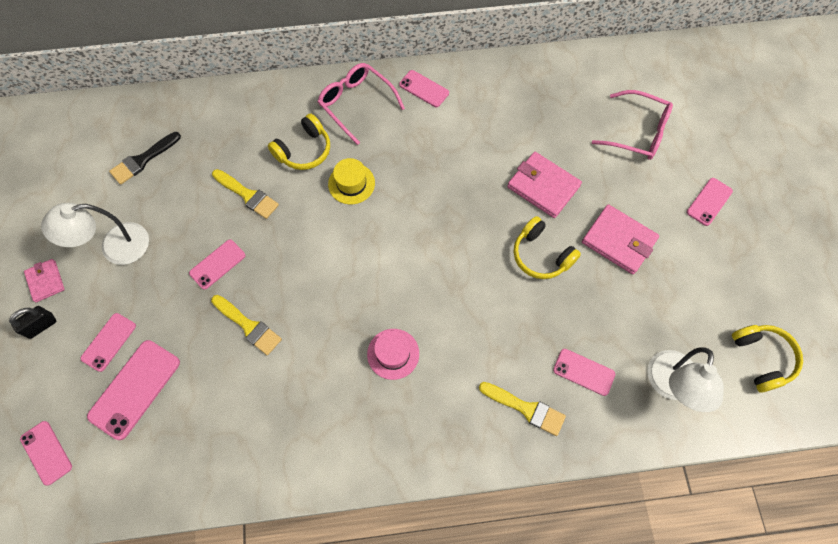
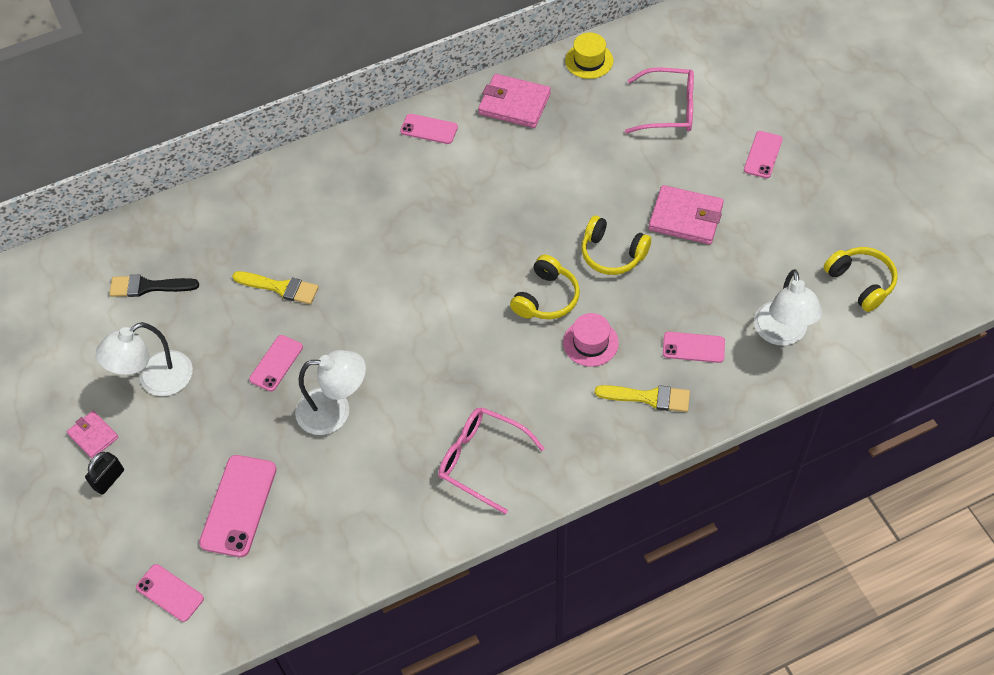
camera: 15 degrees left, 10 degrees down
(109, 342) = (190, 471): pink phone -> none
(143, 160) = (148, 287): black brush -> black brush turned 60 degrees clockwise
(248, 326) = (335, 411): yellow brush -> white lamp
(304, 150) = (323, 226): yellow headphones -> yellow headphones (546, 298)
(351, 183) = (388, 244): yellow hat -> yellow hat (589, 61)
(356, 104) = (361, 164): pink glasses -> pink glasses (481, 460)
(393, 354) = (496, 390): pink hat -> pink hat (590, 342)
(543, 186) = (590, 189): pink wallet -> pink wallet (514, 104)

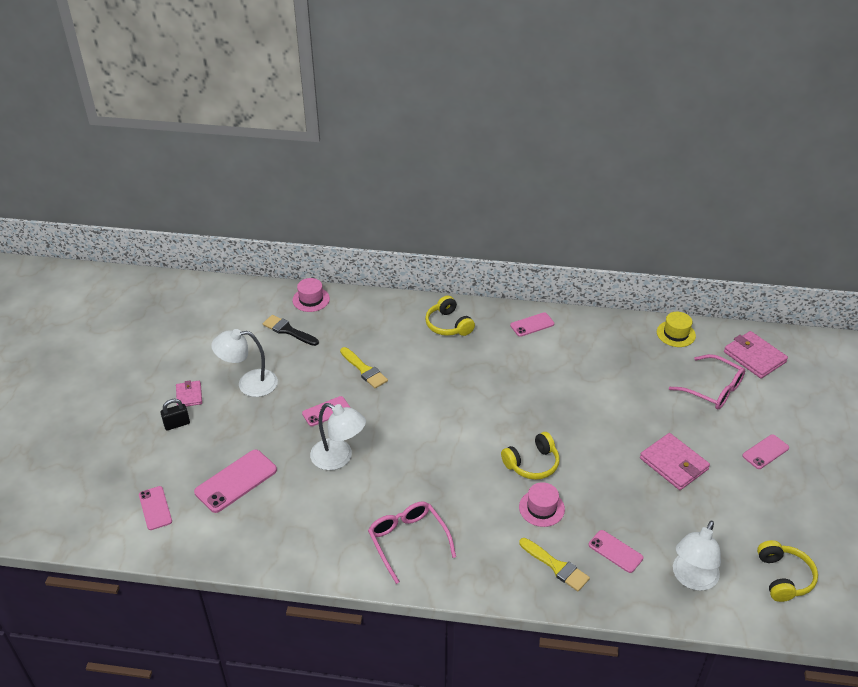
camera: 30 degrees right, 15 degrees down
(143, 231) = (311, 299): none -> pink hat
(429, 129) = (532, 325): pink phone -> pink phone turned 75 degrees counterclockwise
(514, 104) = (602, 336): pink wallet -> pink wallet (754, 357)
(612, 254) = (601, 460): yellow headphones -> yellow headphones (448, 325)

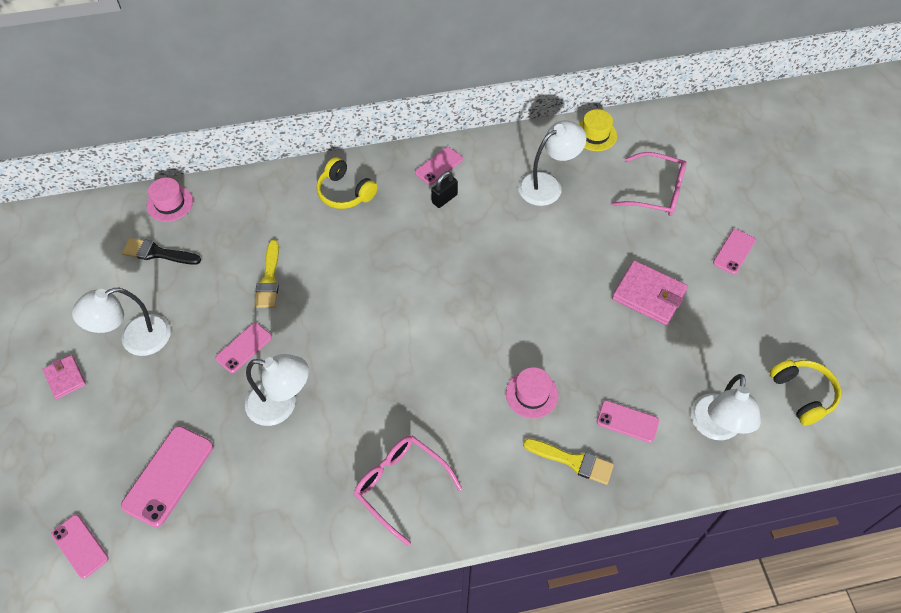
camera: 20 degrees left, 15 degrees up
(177, 424) = (64, 422): black padlock -> black padlock (444, 198)
(364, 370) = (269, 279): yellow brush -> yellow brush turned 60 degrees clockwise
(532, 464) = (502, 342): yellow headphones -> none
(618, 360) = (547, 185): none -> white lamp
(754, 357) = (683, 141): pink wallet -> none

